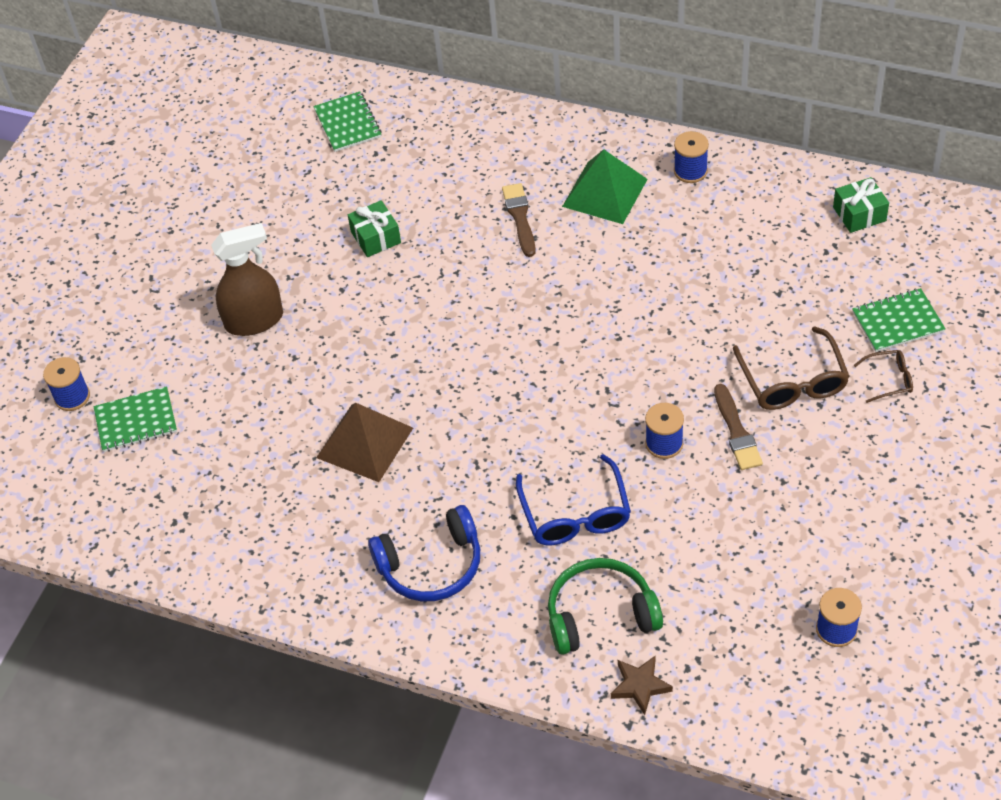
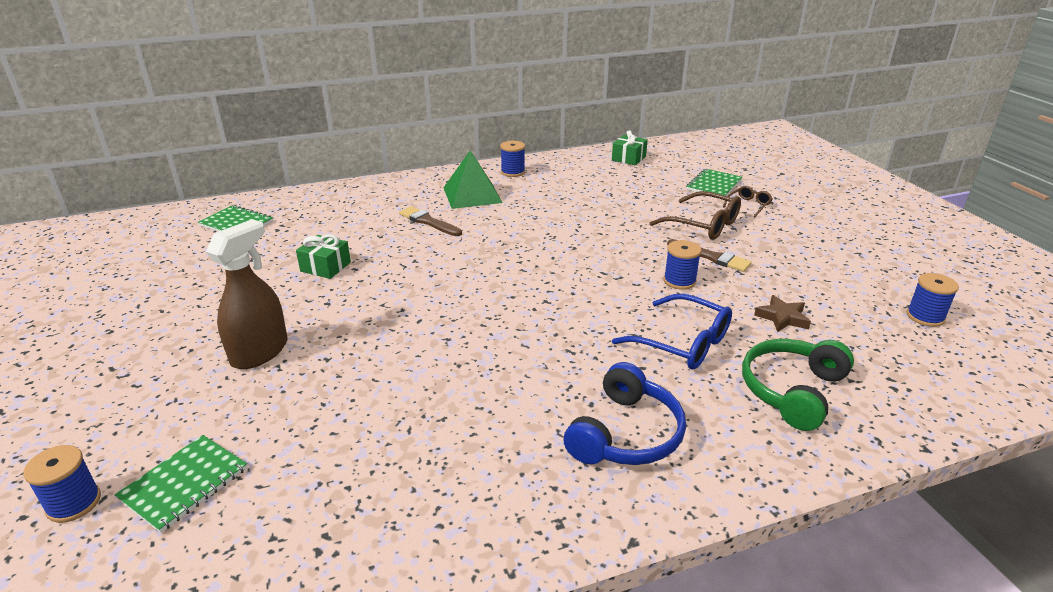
camera: 45 degrees left, 20 degrees down
(364, 442) = (459, 382): brown pyramid -> none
(640, 686) = (888, 418): brown star -> brown star (782, 318)

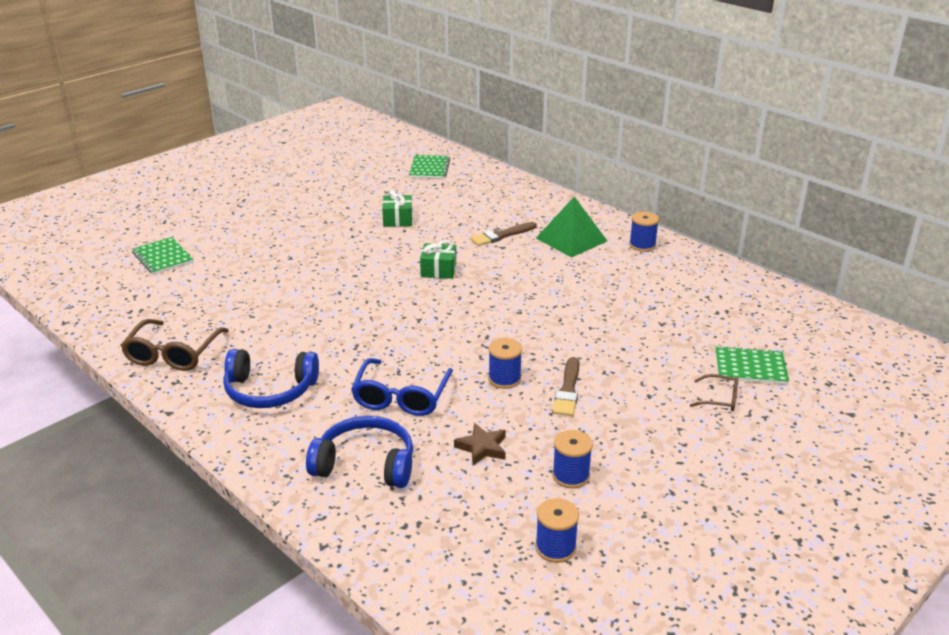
camera: 65 degrees right, 0 degrees up
(74, 503) = (139, 236): blue spool -> blue spool (570, 475)
(184, 484) = (163, 257): green notebook -> green notebook turned 45 degrees clockwise
(260, 352) = (284, 234): brown spray bottle -> none
(428, 222) = (501, 235): brown brush -> brown brush turned 135 degrees counterclockwise
(628, 158) = (758, 300): green gift -> green gift (438, 270)
(703, 225) = (636, 375): brown glasses -> brown glasses (173, 354)
(792, 390) = (366, 464): green headphones -> blue headphones

